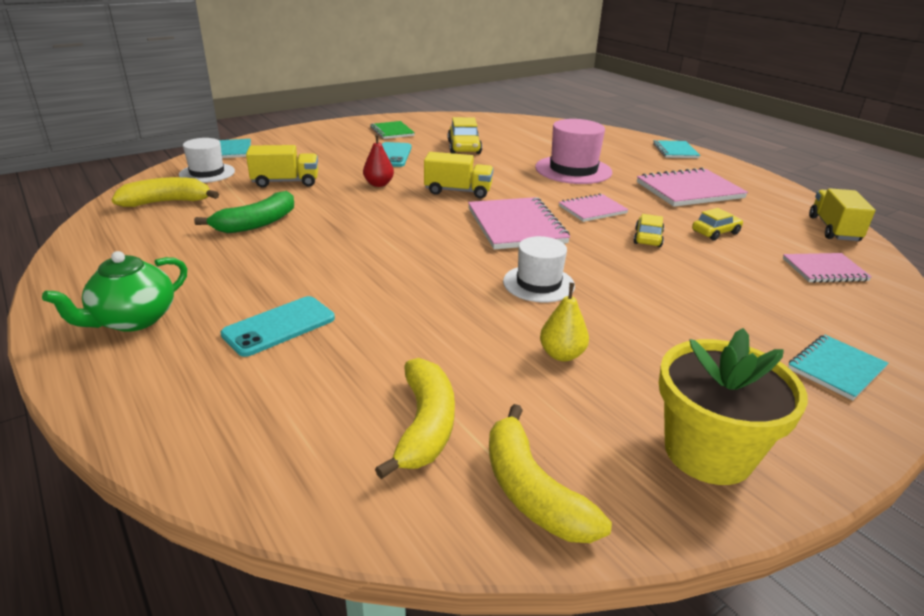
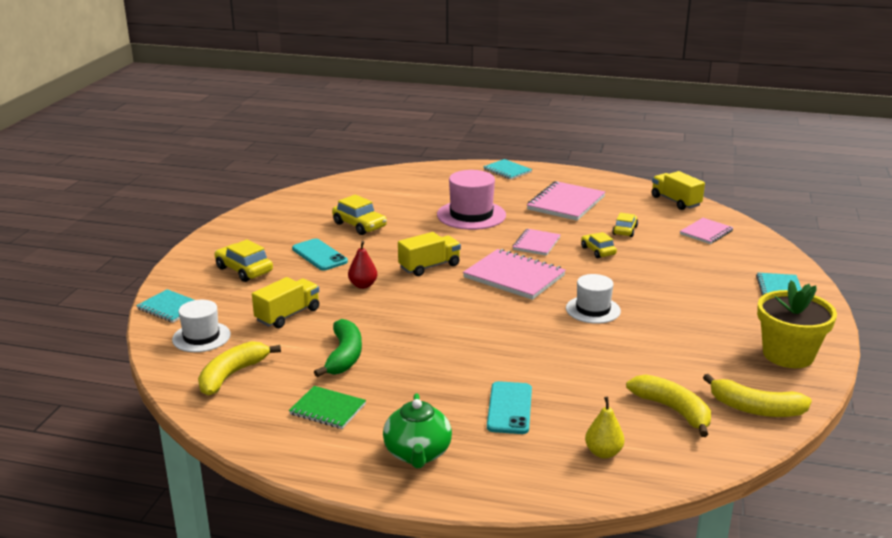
camera: 40 degrees left, 5 degrees down
(324, 146) = (244, 270): none -> yellow car
(392, 131) = (270, 232): green notebook -> green notebook (327, 409)
(562, 354) = (669, 343): yellow pear -> yellow pear (603, 453)

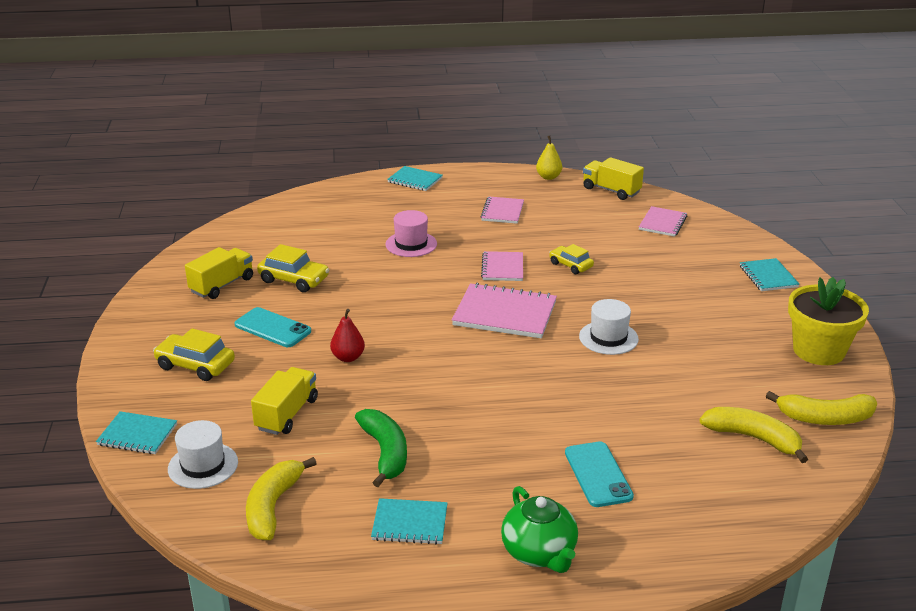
camera: 20 degrees left, 5 degrees up
(327, 409) = (410, 523): green notebook -> turquoise notebook
(429, 266) = (406, 318): yellow truck -> yellow truck (222, 285)
(471, 215) = (411, 244): pink hat -> pink hat, size x0.65
(566, 203) = (502, 212): pink notebook -> pink notebook, size x0.60
(603, 453) = (718, 503): yellow pear -> yellow pear (548, 177)
(625, 230) = (582, 235): yellow car -> none

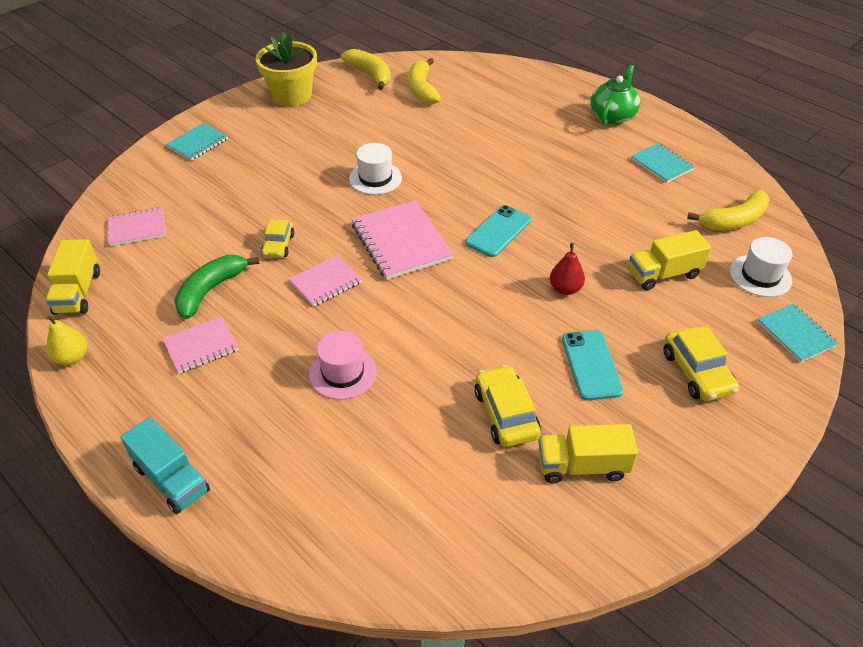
camera: 130 degrees left, 15 degrees up
(385, 452) = (627, 206): green banana -> green banana (210, 290)
(415, 180) = (171, 479): turquoise notebook -> turquoise truck
(598, 474) = (527, 124): turquoise phone -> turquoise phone (498, 231)

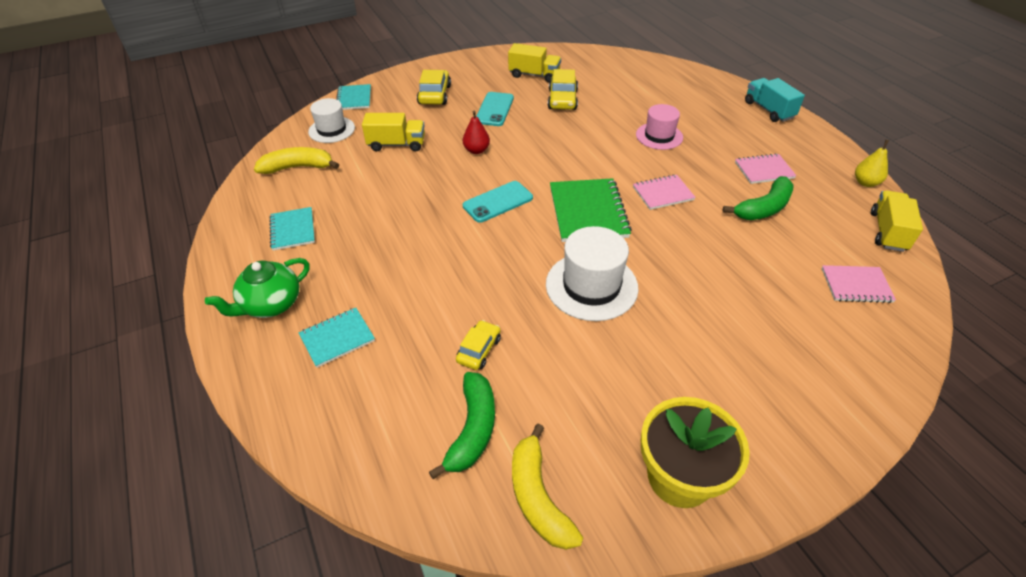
camera: 160 degrees left, 0 degrees up
(198, 143) = (818, 403): turquoise notebook -> turquoise notebook (337, 338)
(278, 245) = (703, 234): yellow car -> yellow car (479, 350)
(375, 178) = (591, 286): white hat -> white hat, size x1.53
(401, 242) = (588, 212): pink notebook -> green notebook
(422, 89) = (472, 429): yellow banana -> green banana

